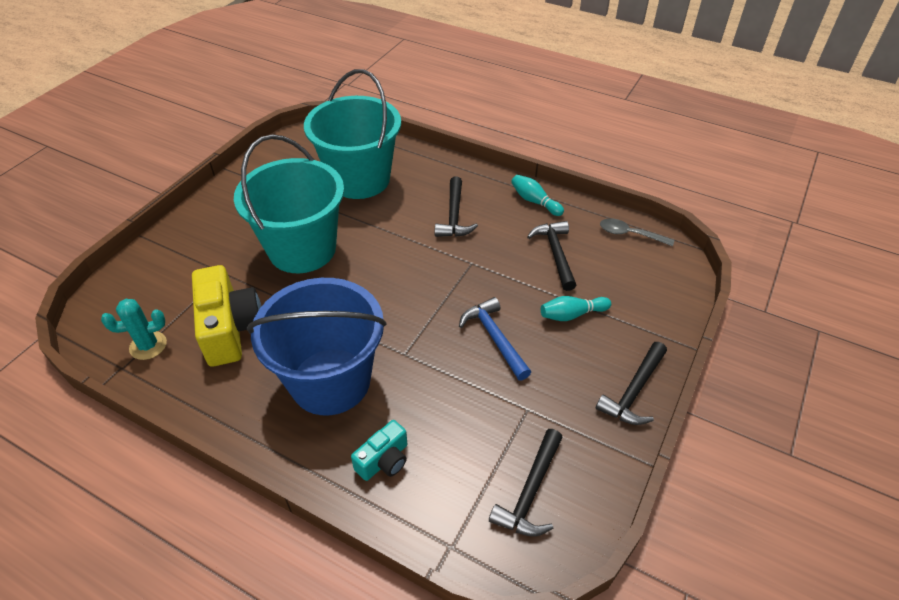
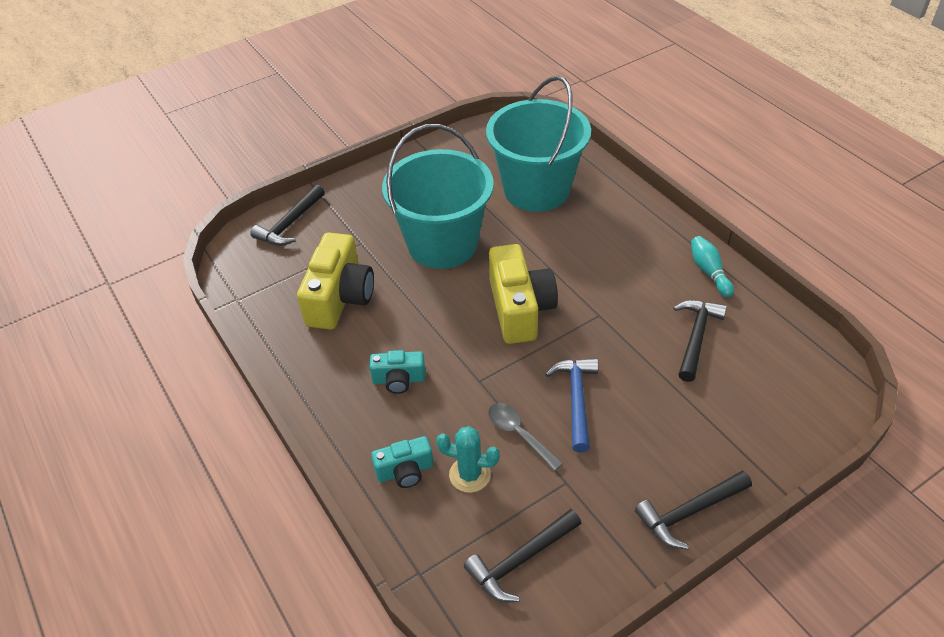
camera: 30 degrees right, 0 degrees up
(148, 345) = (267, 288): turquoise cactus -> turquoise cactus (470, 474)
(330, 381) = (399, 380): blue bucket -> turquoise camera
(403, 281) = (520, 309): none -> yellow camera
(454, 216) = (610, 259): black hammer -> black hammer (290, 224)
(572, 314) = (673, 407): turquoise bowling pin -> none
(630, 234) = (797, 345): grey spoon -> grey spoon (519, 434)

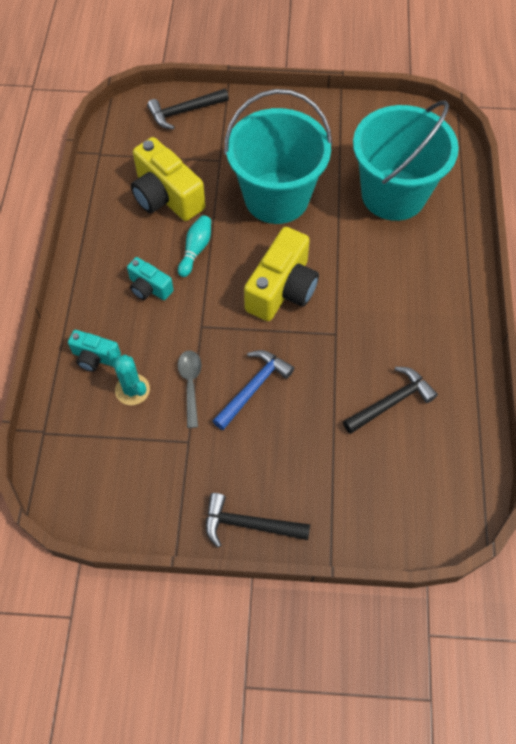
camera: 35 degrees right, 15 degrees up
(340, 298) = (166, 196): yellow camera -> yellow camera turned 90 degrees clockwise
(520, 560) = (109, 471): black hammer -> none
(709, 272) = (460, 356): turquoise bowling pin -> turquoise bowling pin (196, 250)

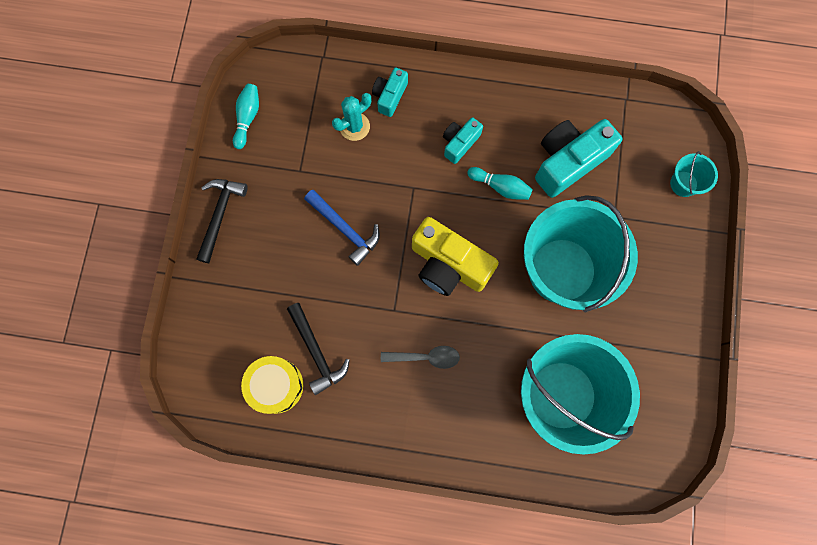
camera: 95 degrees right, 15 degrees up
(123, 509) = (247, 118): none -> turquoise bowling pin
(166, 196) = (568, 162): yellow camera -> turquoise camera
(184, 112) = (683, 184): black hammer -> turquoise bucket
(190, 384) = (354, 175): grey spoon -> grey spoon (425, 357)
(434, 438) = (276, 385): none -> yellow drum

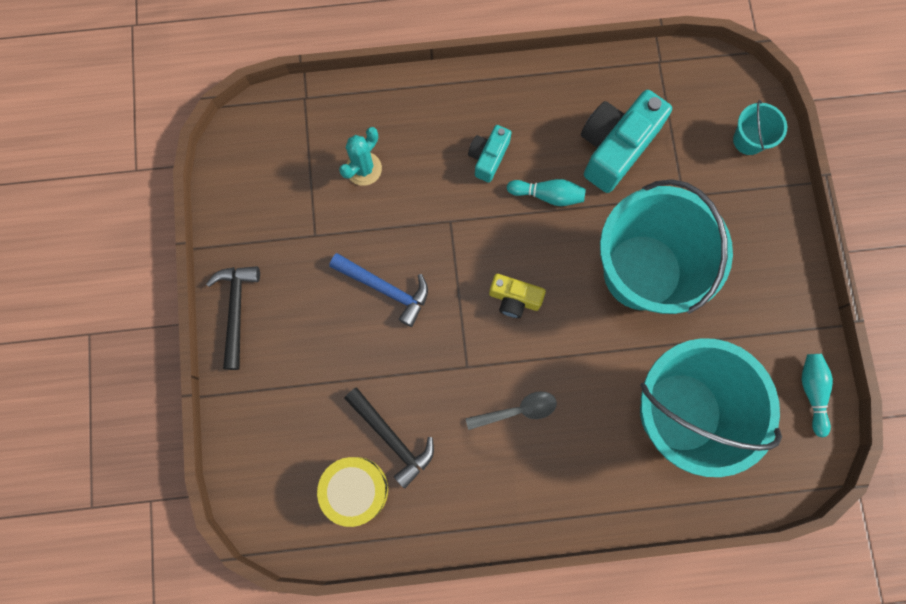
camera: 15 degrees left, 0 degrees up
(247, 118) = (237, 190): turquoise bowling pin -> turquoise bowling pin (812, 392)
(390, 96) = (394, 124): turquoise camera -> none
(448, 265) = (514, 299): yellow camera -> yellow camera, size x0.54

